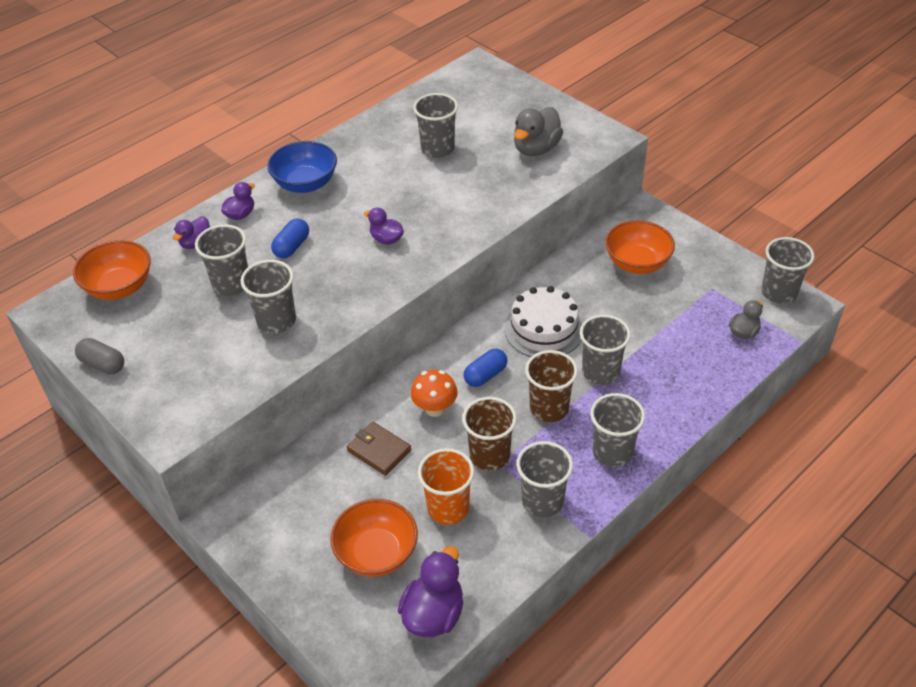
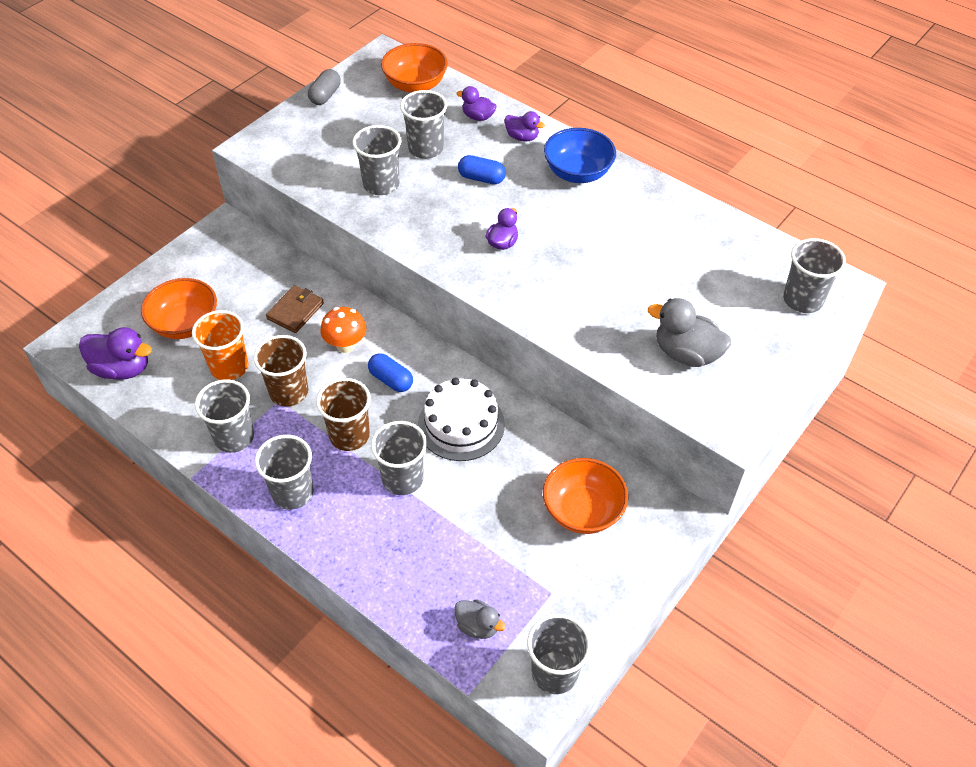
camera: 80 degrees right, 5 degrees up
(438, 149) = (662, 266): grey cup -> grey cup (802, 300)

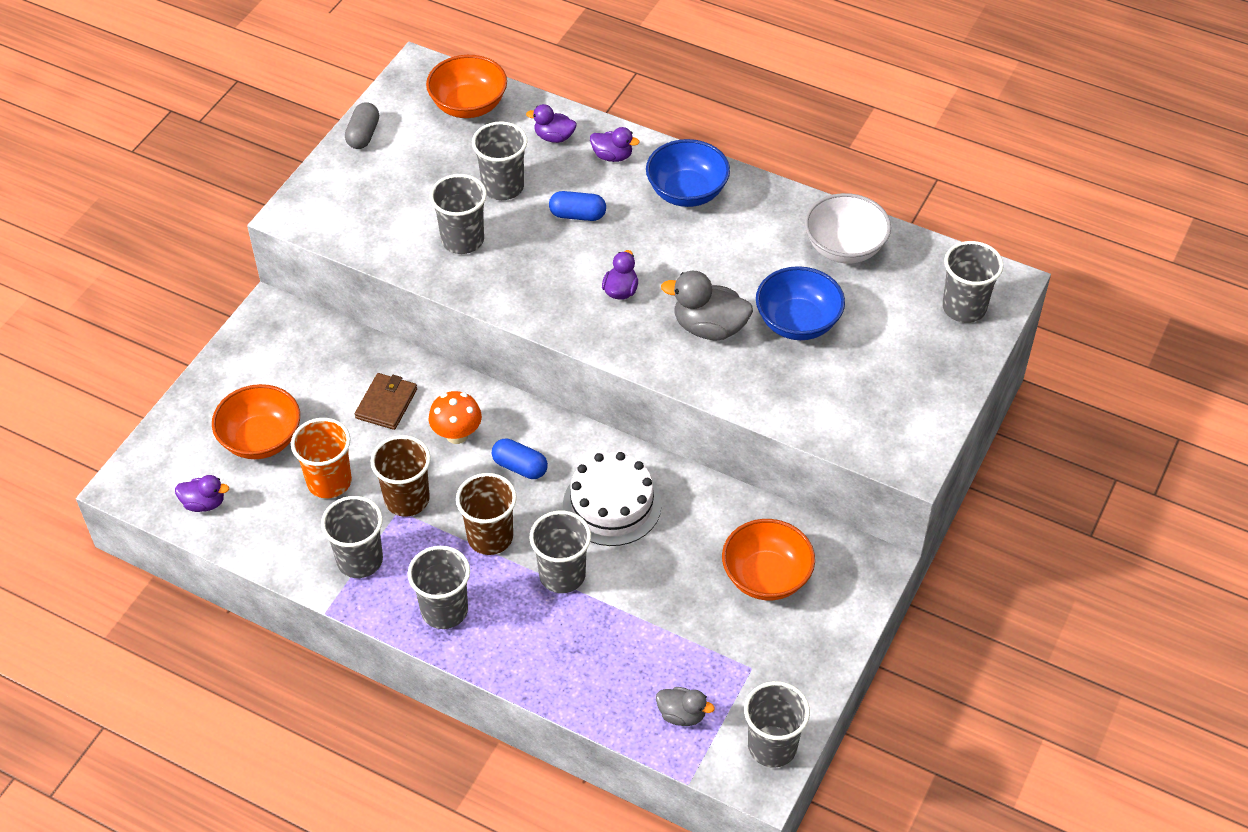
camera: 10 degrees left, 0 degrees up
(122, 369) = (204, 503): purple duck -> purple duck, size x0.60
(650, 291) = (797, 322): none -> blue bowl
(686, 354) = (849, 388): grey duck -> grey duck (709, 327)
(704, 235) = (844, 247): none -> white bowl

